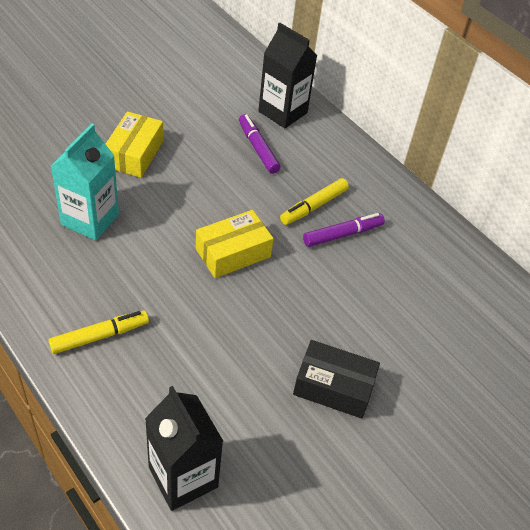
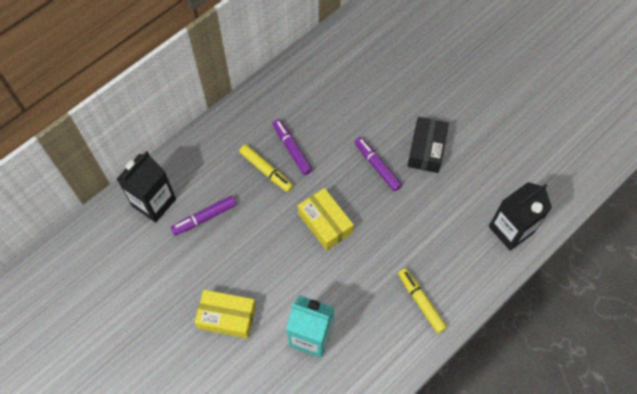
camera: 90 degrees left, 15 degrees up
(310, 321) = (377, 166): none -> purple marker

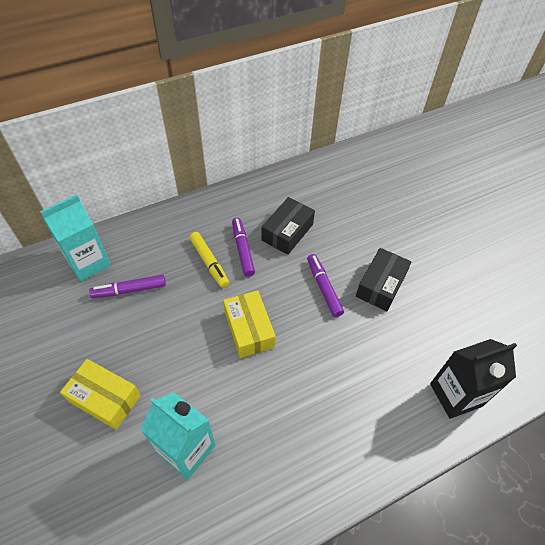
camera: 15 degrees right, 10 degrees down
(154, 202) = (88, 262): black carton -> turquoise carton
(327, 120) = (287, 232): none -> black box
(421, 302) = (327, 448): yellow marker -> none

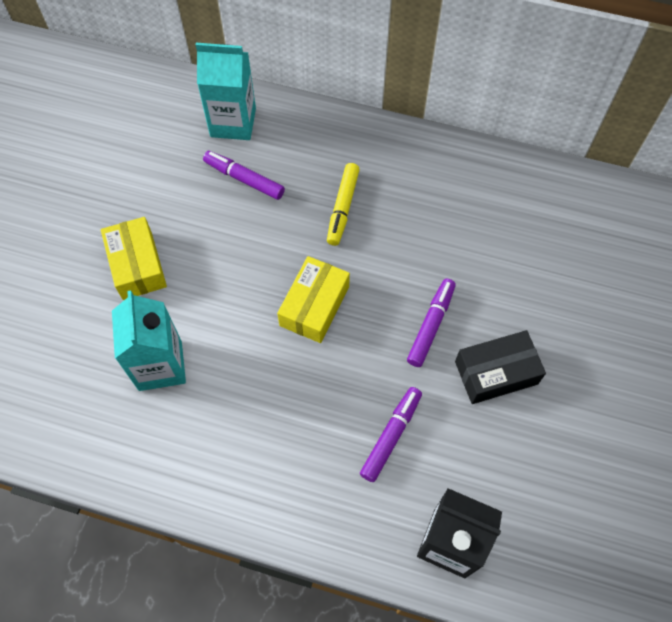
camera: 45 degrees right, 10 degrees up
(242, 250) = (389, 219): purple marker -> purple marker (391, 436)
(287, 232) = (455, 236): black box -> none

